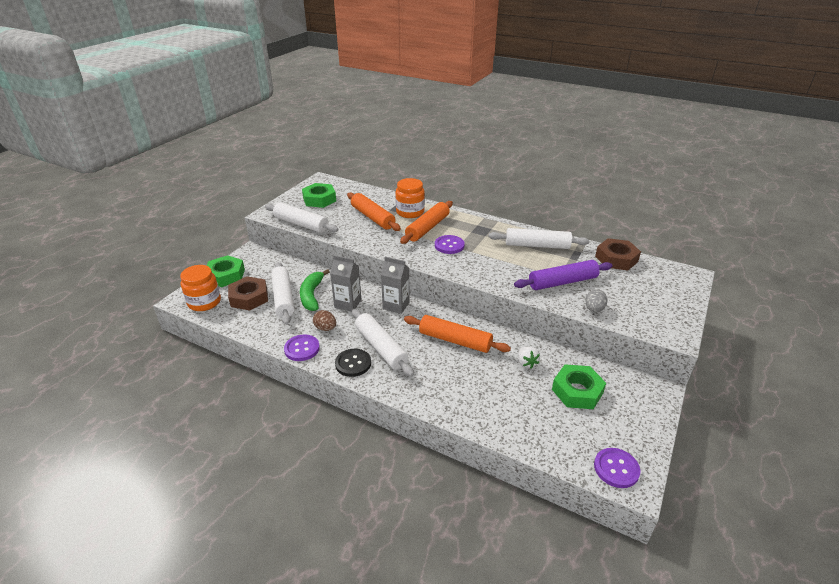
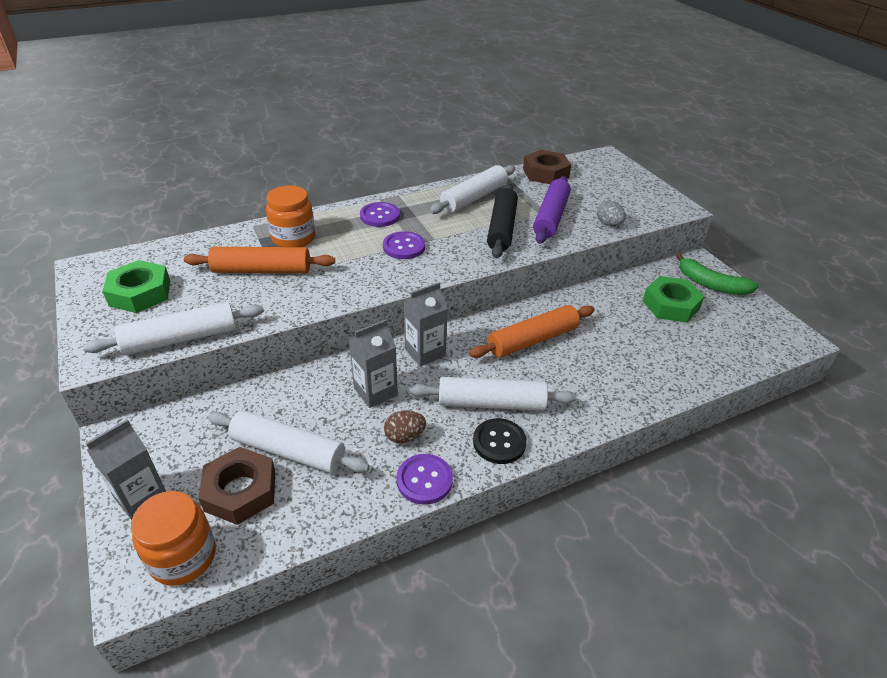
camera: 55 degrees left, 5 degrees up
(225, 275) = (141, 497): green nut -> grey carton
(312, 295) = (317, 417): green banana -> green banana (711, 284)
(427, 228) = (347, 243): orange rolling pin -> none
(519, 269) = (501, 228): none -> black rolling pin
(526, 363) = (609, 312): white strawberry -> none
(616, 468) = (777, 338): purple button -> purple button (380, 216)

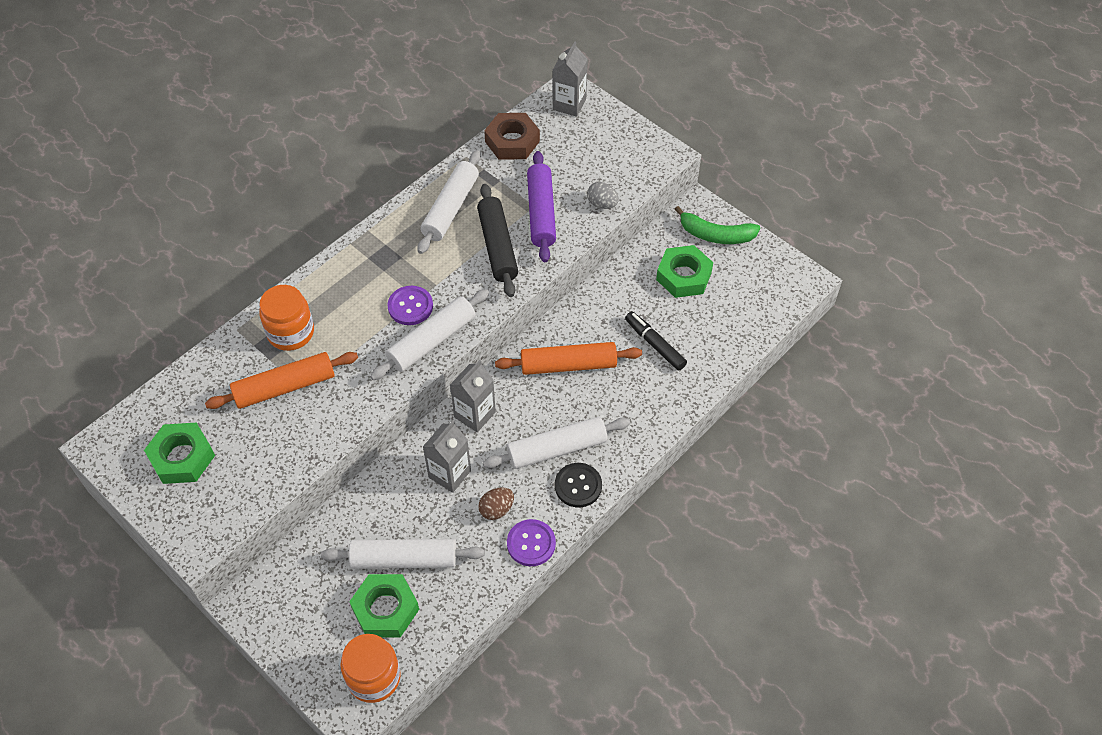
camera: 20 degrees left, 15 degrees up
(141, 497) = (306, 645): grey carton -> grey carton (569, 104)
(181, 338) = (260, 494): white rolling pin -> white rolling pin (431, 341)
(240, 491) = (385, 609): brown nut -> green nut
(380, 216) = (364, 270): purple button -> none
(532, 340) = (568, 365): orange rolling pin -> orange rolling pin turned 45 degrees clockwise
(625, 347) = (655, 344): none -> black marker

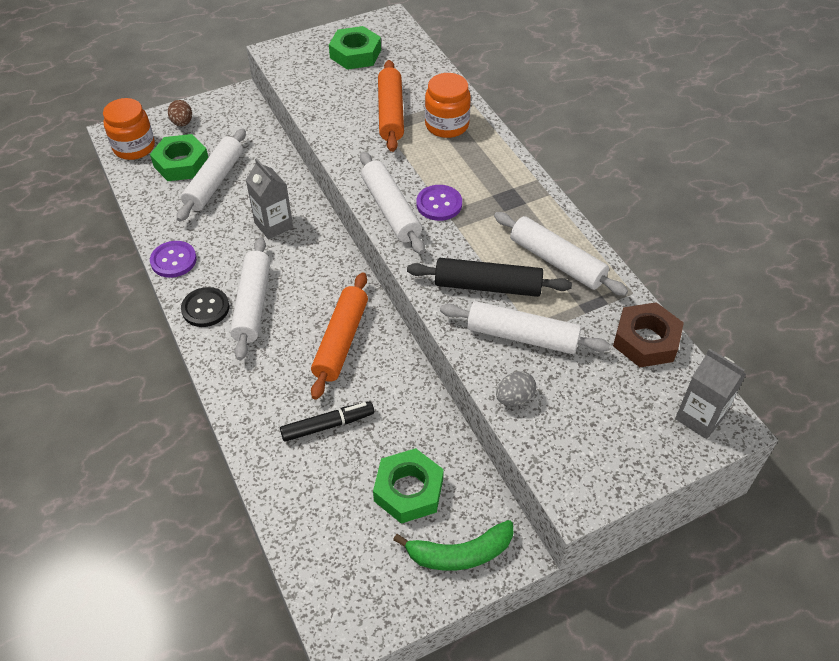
camera: 110 degrees right, 5 degrees down
(475, 414) = (324, 256): grey carton -> none
(496, 509) = (220, 246): brown egg -> brown egg (182, 123)
(541, 213) = (522, 336): purple rolling pin -> white rolling pin
(715, 234) = (459, 553): green banana -> green banana turned 135 degrees counterclockwise

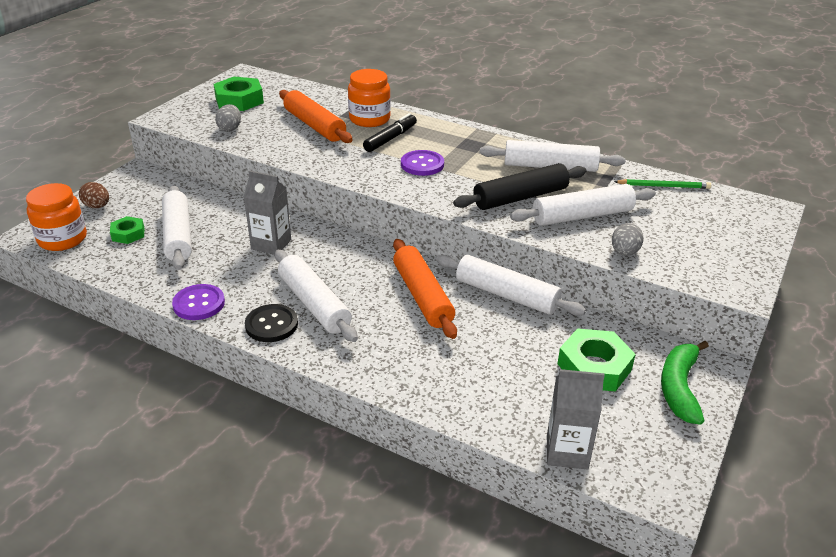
camera: 35 degrees left, 15 degrees down
(181, 163) = (128, 234): green nut -> green nut, size x0.59
(317, 88) = (230, 128): none -> grey egg
(328, 425) = (479, 356): black marker -> black marker (390, 138)
(391, 210) = (388, 180): white rolling pin -> white rolling pin (507, 295)
(459, 553) = (680, 387): green banana -> green banana turned 150 degrees clockwise
(646, 340) = (663, 186): brown nut -> green pencil
(700, 417) = (749, 212): grey carton -> grey carton (567, 452)

